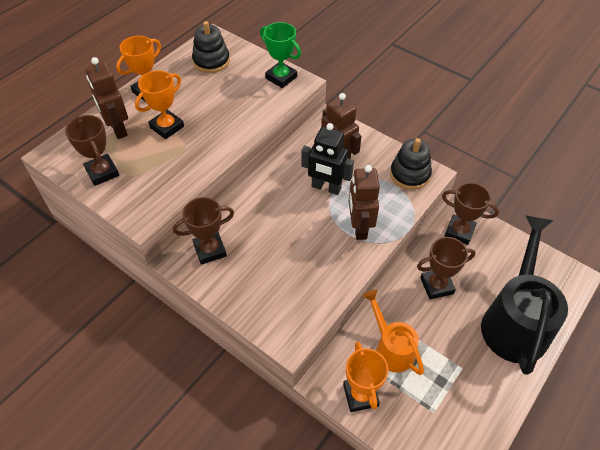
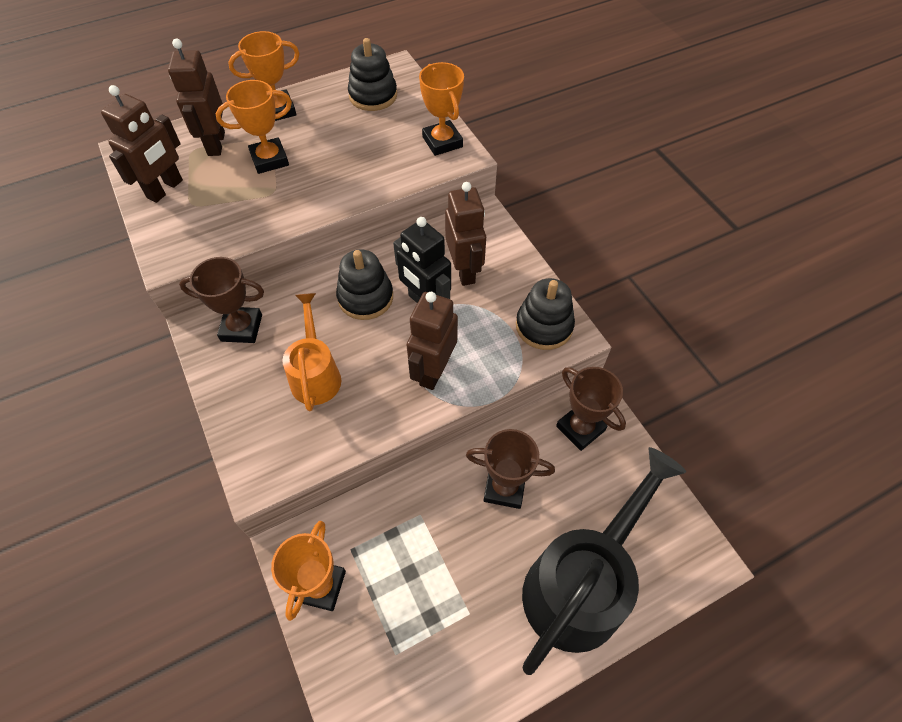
camera: 25 degrees right, 5 degrees up
(102, 172) = (165, 189): brown trophy -> brown robot
(281, 77) = (442, 142): green trophy -> orange trophy
(283, 198) = (365, 297): none -> black stacking toy
(391, 347) = (396, 543): orange watering can -> orange watering can (316, 374)

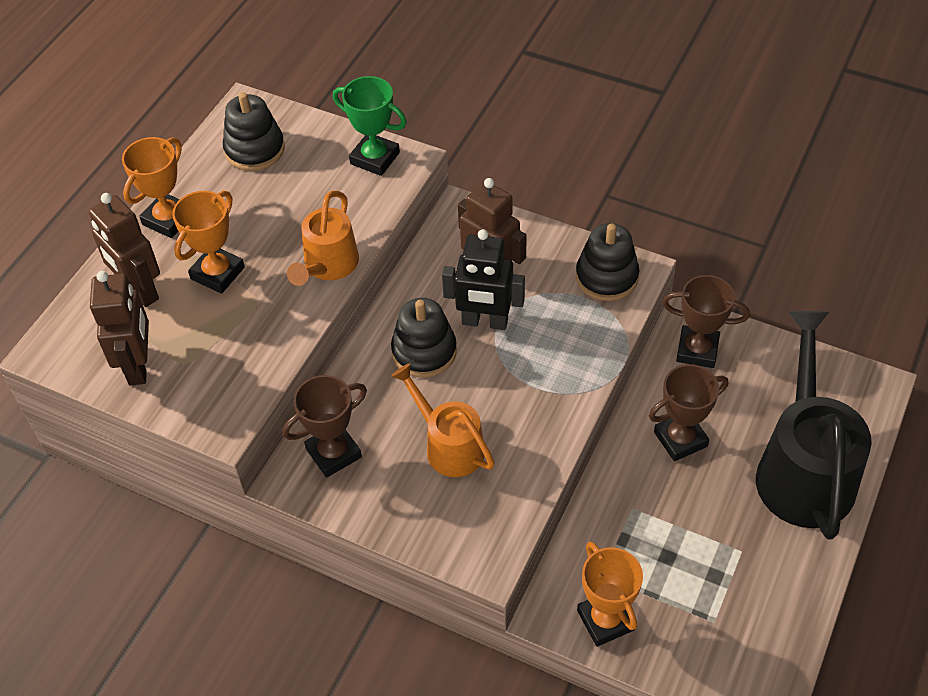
camera: 35 degrees left, 5 degrees down
(338, 195) = (328, 266): none -> orange watering can
(433, 371) = (550, 374): brown robot -> none
(442, 142) = (375, 158): orange trophy -> green trophy

